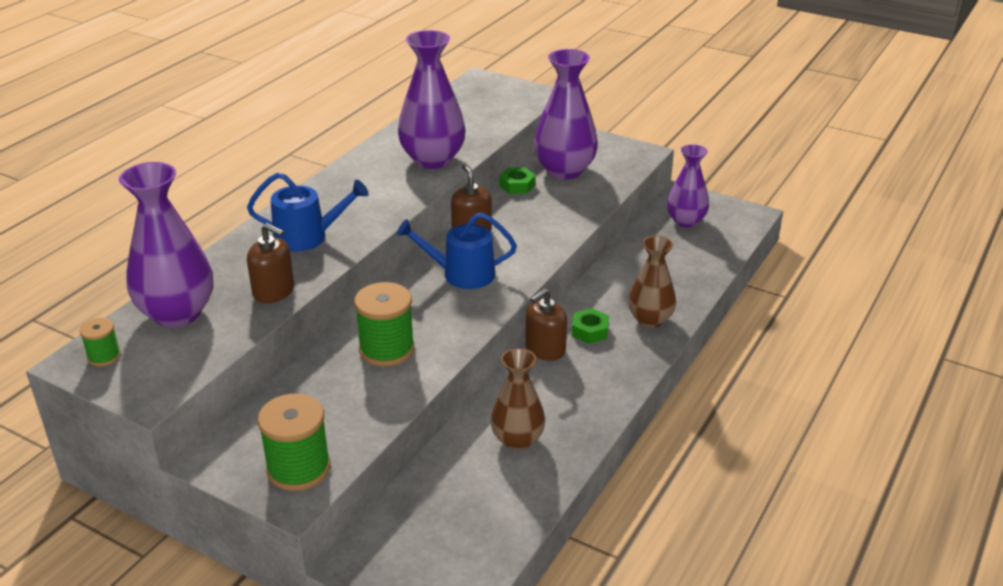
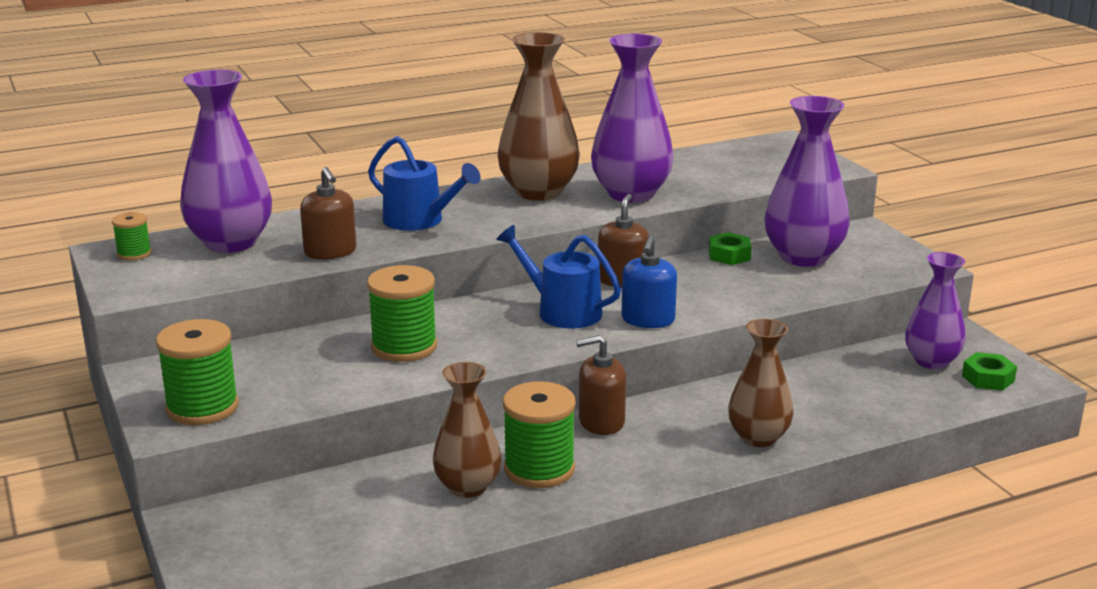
camera: 35 degrees right, 10 degrees down
(364, 179) = (538, 192): none -> brown vase
(525, 259) = (648, 320): none -> blue soap dispenser
(547, 404) = (539, 469): none -> green spool
(590, 331) = (673, 423): green nut -> green nut (988, 378)

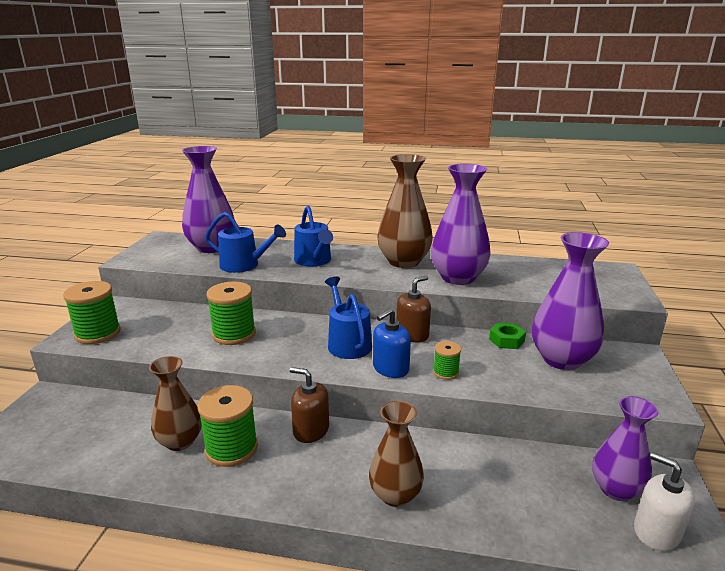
camera: 35 degrees right, 0 degrees up
(134, 254) = (166, 241): green spool -> green spool (446, 372)
(330, 252) = (244, 265): brown soap dispenser -> blue watering can
(988, 378) = (656, 532): green nut -> white soap dispenser

